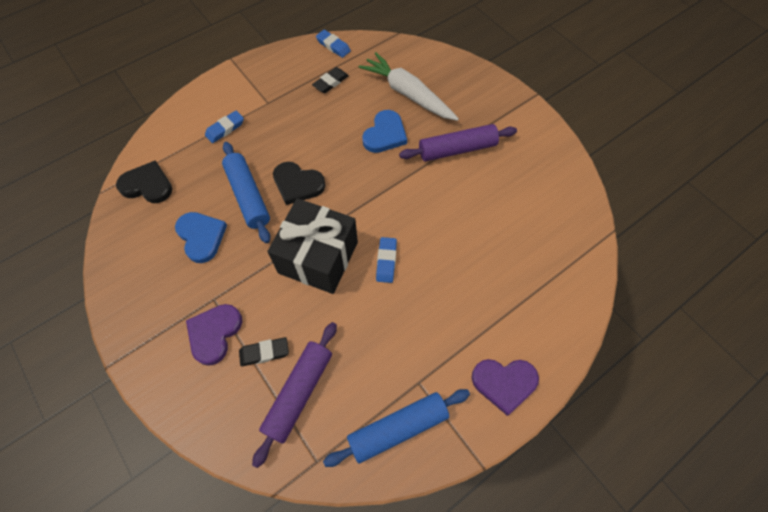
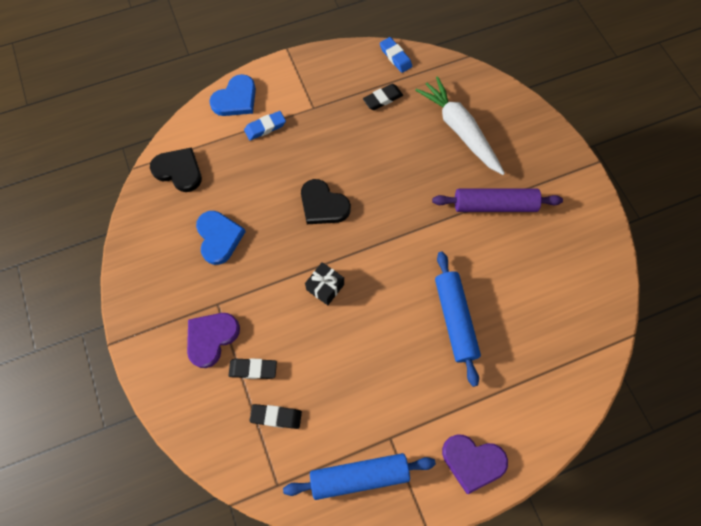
camera: 15 degrees right, 5 degrees up
(248, 196) = (272, 206): blue rolling pin -> blue rolling pin (454, 319)
(299, 393) = (276, 417): purple rolling pin -> black eraser
(318, 257) = (325, 287): black gift -> black gift, size x0.45
(385, 134) = (424, 171): blue heart -> blue heart (236, 99)
(386, 261) = (390, 308): blue eraser -> none

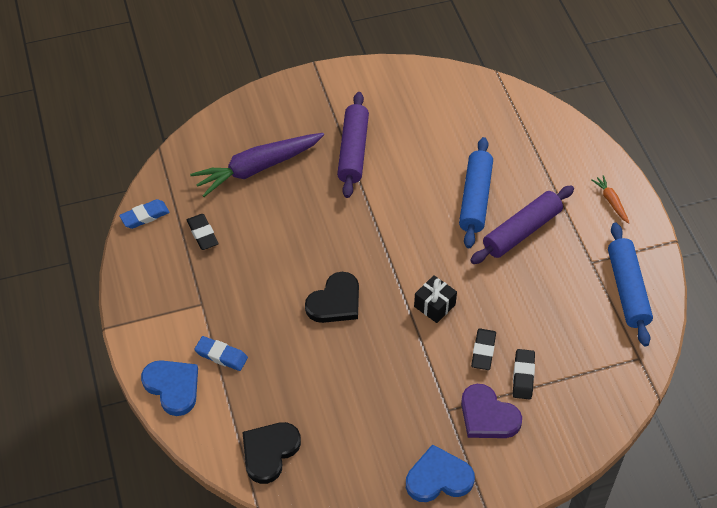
camera: 85 degrees left, 15 degrees down
(219, 238) = (366, 407): blue heart -> blue heart (438, 478)
(265, 127) = (221, 355): blue eraser -> blue eraser turned 45 degrees counterclockwise
(276, 417) = (572, 356): black eraser -> black eraser (483, 351)
(420, 366) = (521, 231): none -> purple rolling pin
(454, 319) = (475, 198): blue rolling pin -> blue rolling pin turned 75 degrees counterclockwise
(459, 130) = (257, 168): white carrot -> purple carrot
(472, 461) = (611, 201): purple heart -> orange carrot

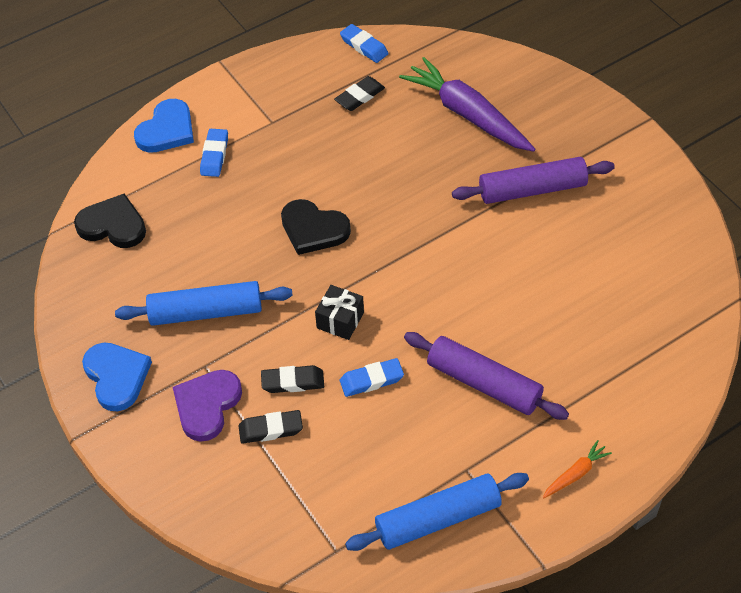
camera: 75 degrees right, 0 degrees up
(475, 198) = (514, 324): blue rolling pin -> blue rolling pin (206, 312)
(497, 299) = (371, 380): none -> blue eraser

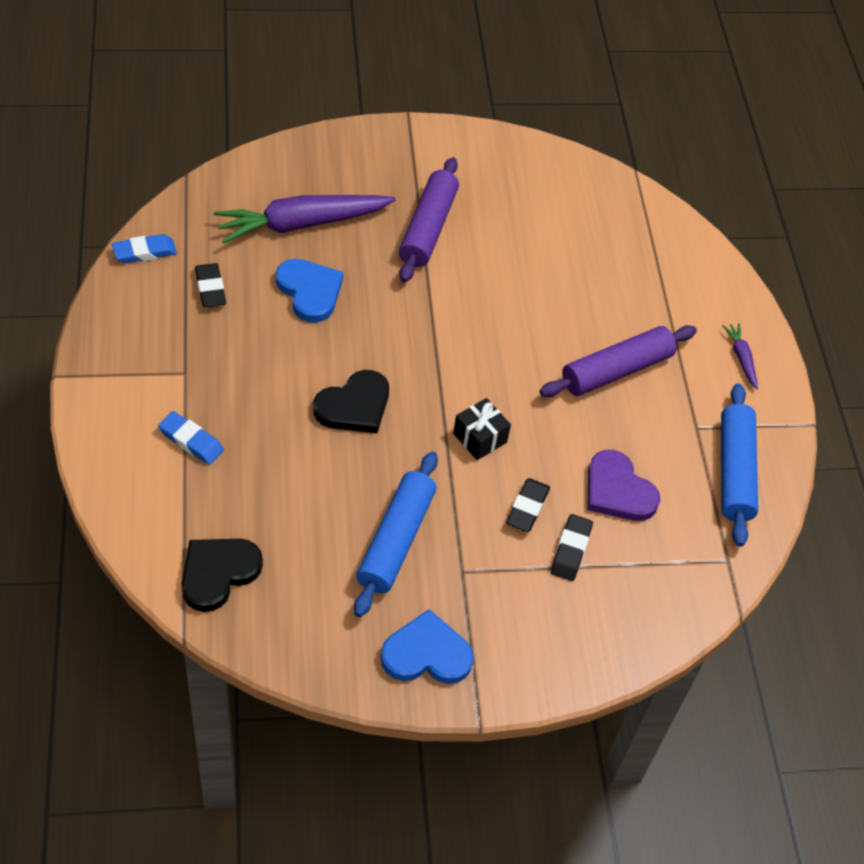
camera: 70 degrees left, 0 degrees up
(167, 130) = (119, 466): blue heart -> blue heart (310, 291)
(207, 405) = (511, 590): purple heart -> purple heart (618, 490)
(371, 380) = (563, 447): blue eraser -> none
(575, 474) = (741, 358): orange carrot -> purple carrot

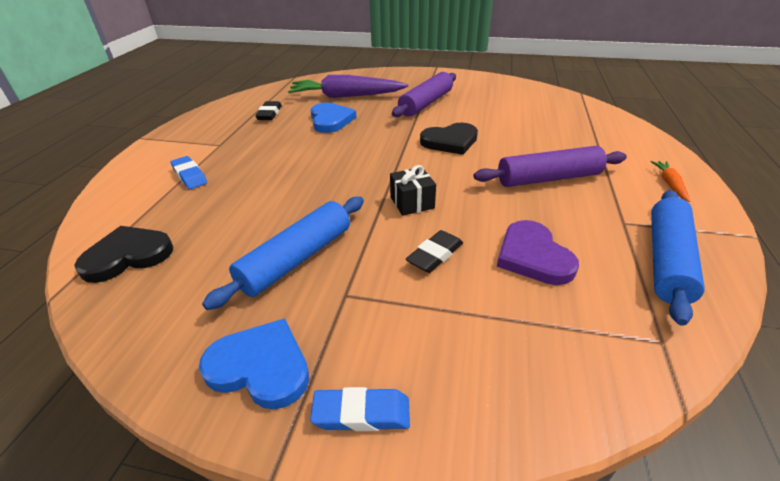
camera: 25 degrees right, 15 degrees down
(144, 252) = (244, 98): blue eraser -> blue eraser (361, 413)
(354, 406) = (321, 173): black heart -> black heart (450, 141)
(570, 550) = (468, 297): black eraser -> none
(741, 358) = (669, 184): purple carrot -> orange carrot

